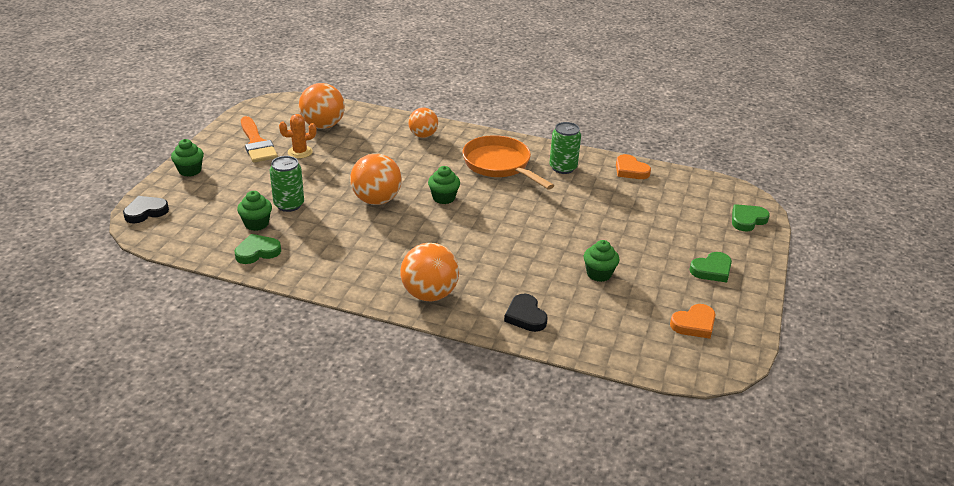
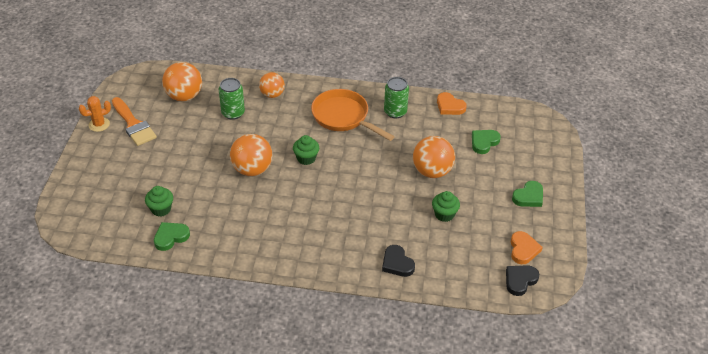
camera: 10 degrees left, 10 degrees up
(145, 212) = (64, 212): black heart -> black heart (520, 280)
(190, 171) = (86, 163): green cupcake -> none
(289, 205) = (181, 185): green can -> green can (233, 113)
(300, 152) = (173, 128): orange cactus -> orange cactus (99, 124)
(429, 294) = (319, 255): orange ball -> orange ball (432, 171)
(694, 324) = (523, 249): orange heart -> orange heart turned 45 degrees counterclockwise
(747, 220) = (548, 143): green heart -> green heart (484, 142)

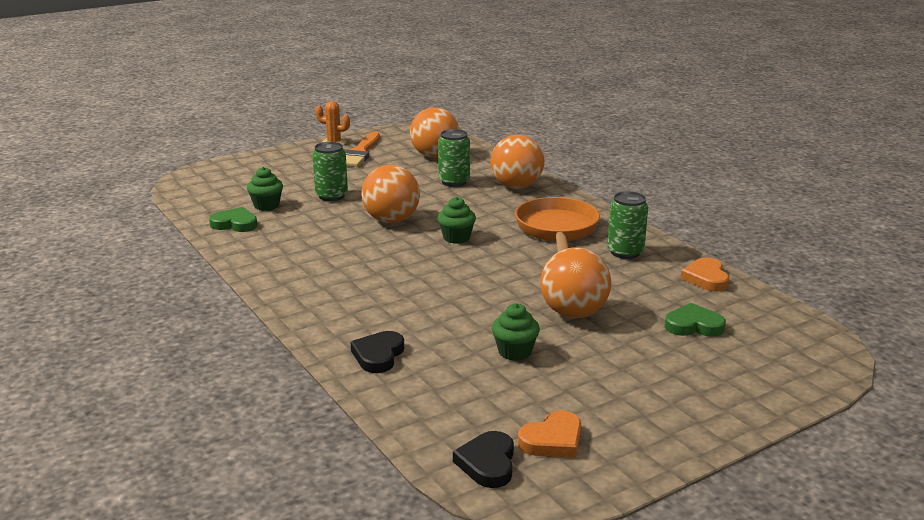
camera: 50 degrees right, 20 degrees down
(185, 174) = (331, 196): none -> green can
(272, 94) = (516, 186): orange ball -> orange ball, size x1.52
(520, 280) = (487, 463): black heart -> black heart turned 90 degrees counterclockwise
(528, 197) = (661, 401): green heart -> none

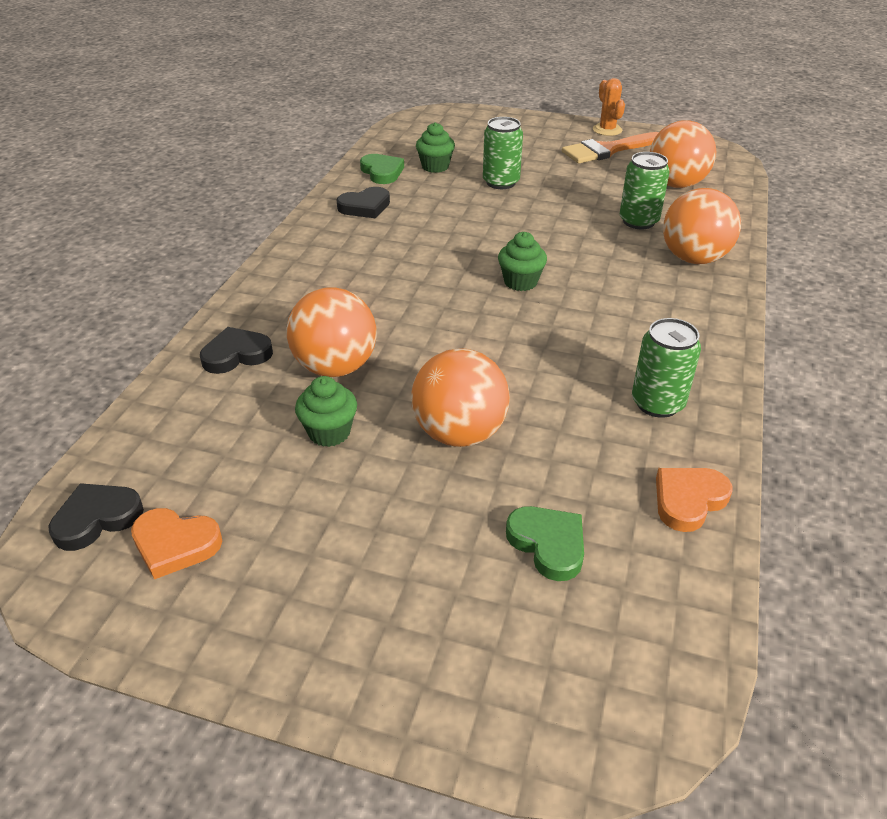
camera: 50 degrees right, 15 degrees up
(271, 247) = (365, 207): none -> black heart
(391, 220) = (501, 232): orange ball -> orange ball (335, 367)
(557, 230) = (635, 331): orange pan -> none

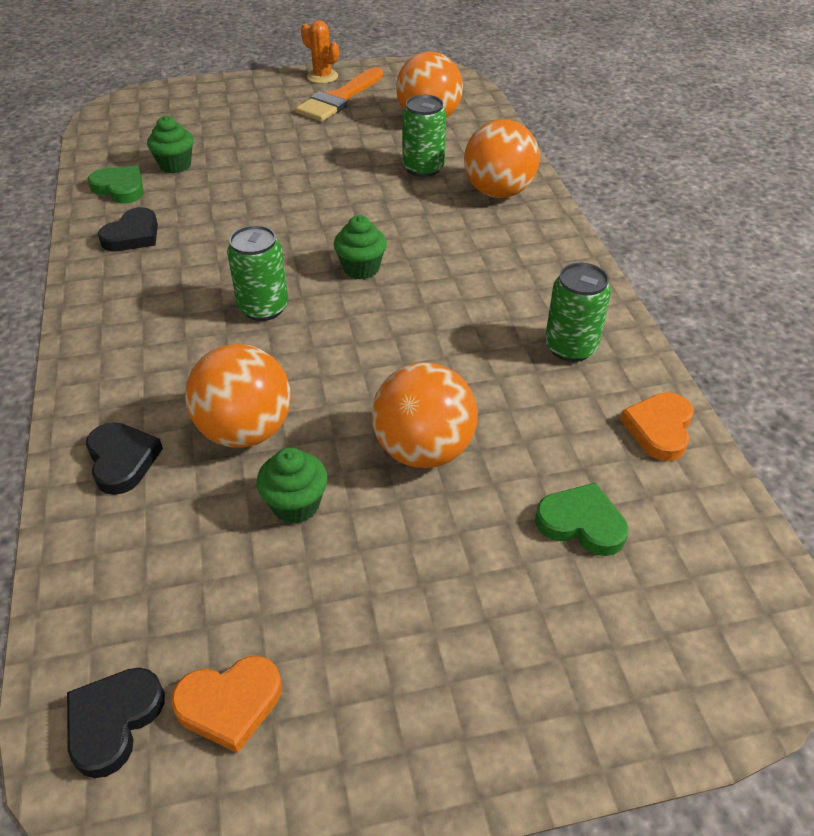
camera: 30 degrees left, 5 degrees up
(236, 354) = (122, 460): black heart -> black heart turned 120 degrees clockwise
(501, 182) = (259, 164): green can -> green can (263, 308)

